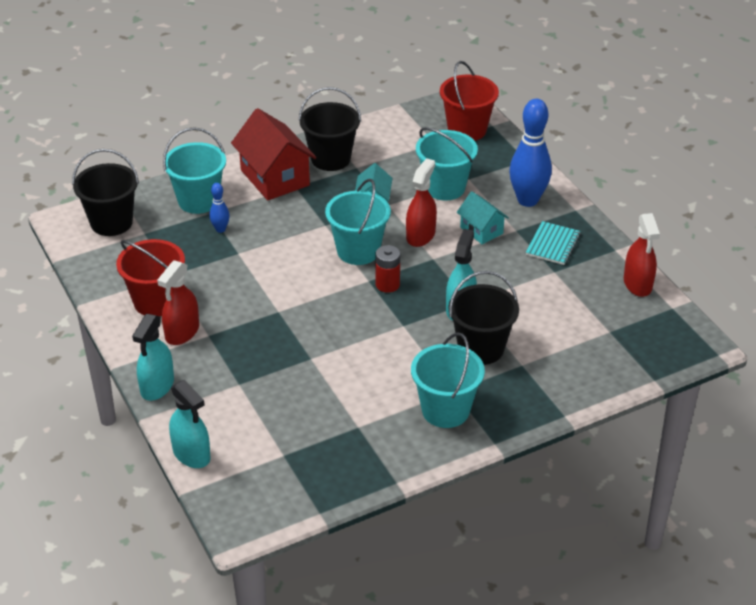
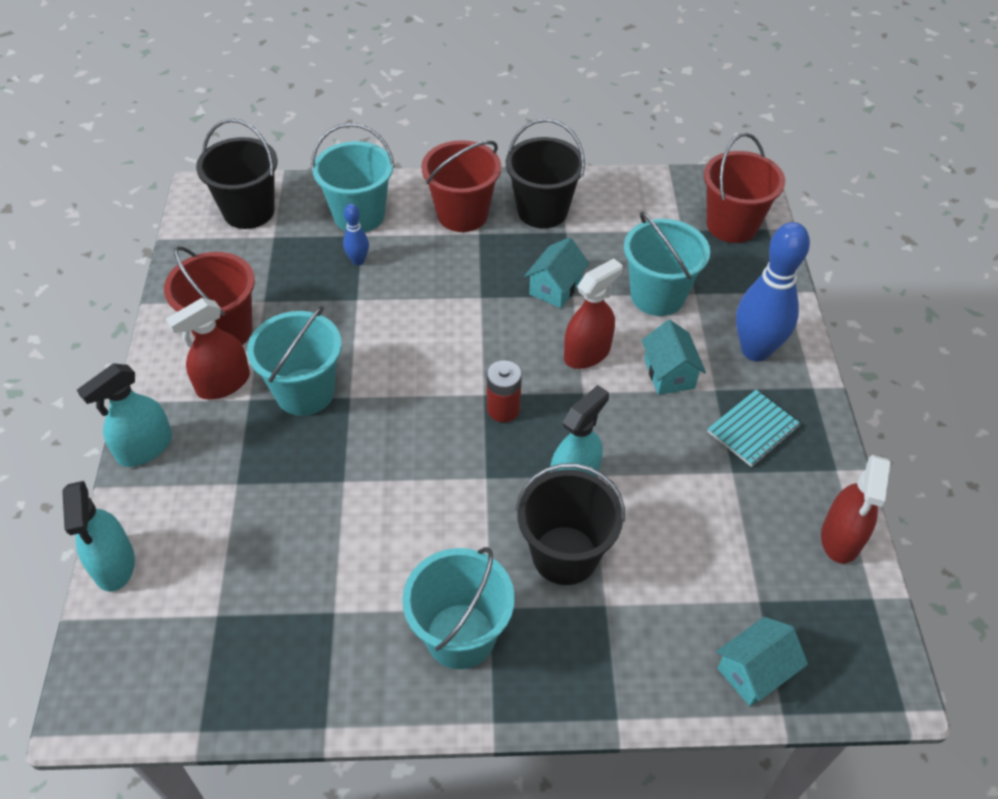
camera: 25 degrees right, 10 degrees up
(274, 178) = (462, 214): red house -> red bucket
(358, 251) = (497, 347): turquoise bucket -> turquoise bucket (305, 392)
(627, 366) = (754, 671): none -> turquoise house

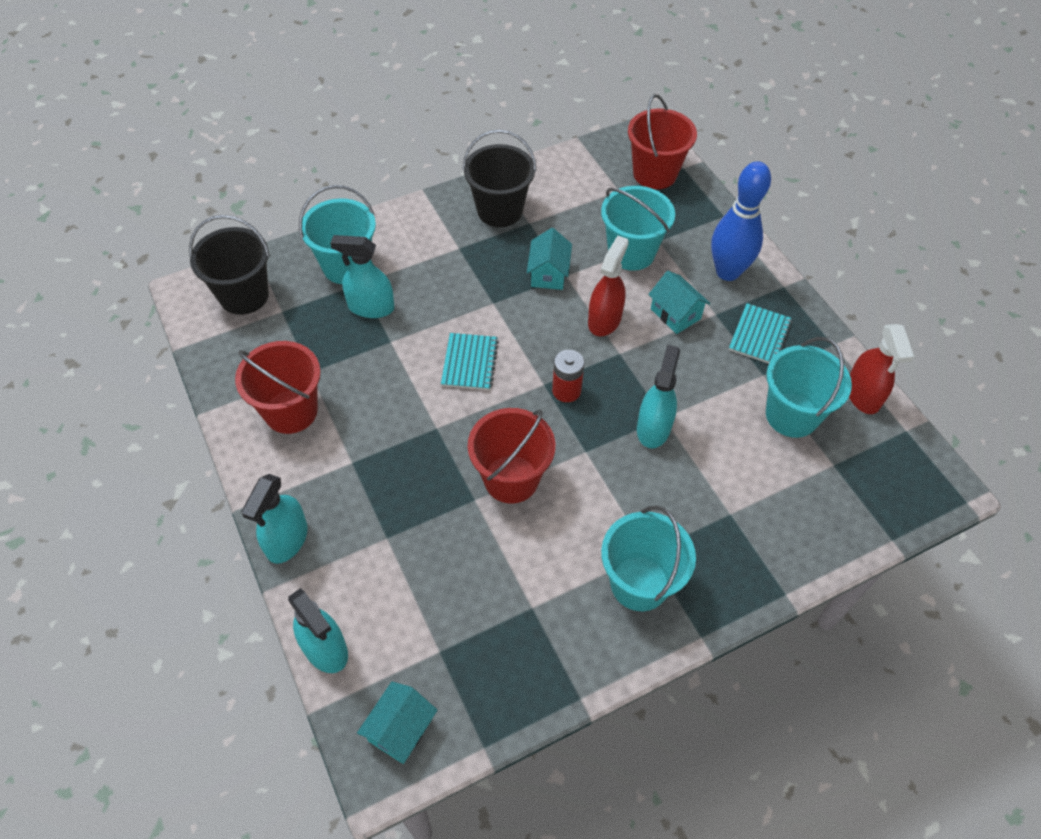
camera: 25 degrees left, 5 degrees up
(223, 383) = (320, 458): red spray bottle -> none
(305, 392) = (396, 438): turquoise bucket -> turquoise bucket (791, 415)
(358, 261) = (371, 307): blue bowling pin -> turquoise spray bottle
(421, 346) = (469, 363): none -> turquoise notebook
(462, 214) = (435, 236): red bucket -> red bucket (511, 479)
(565, 555) = (680, 488): black bucket -> none
(754, 671) = (858, 518): turquoise house -> turquoise house (400, 729)

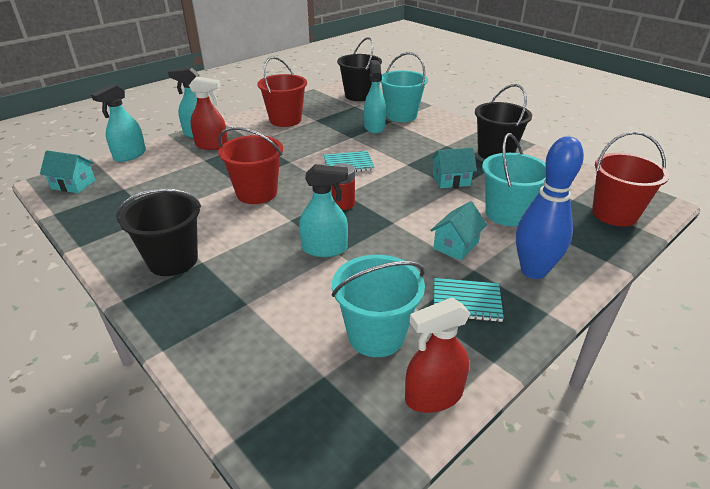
camera: 75 degrees right, 20 degrees down
(604, 320) = (423, 211): red spray bottle -> red spray bottle (212, 145)
(639, 583) = (173, 260): turquoise bucket -> black bucket

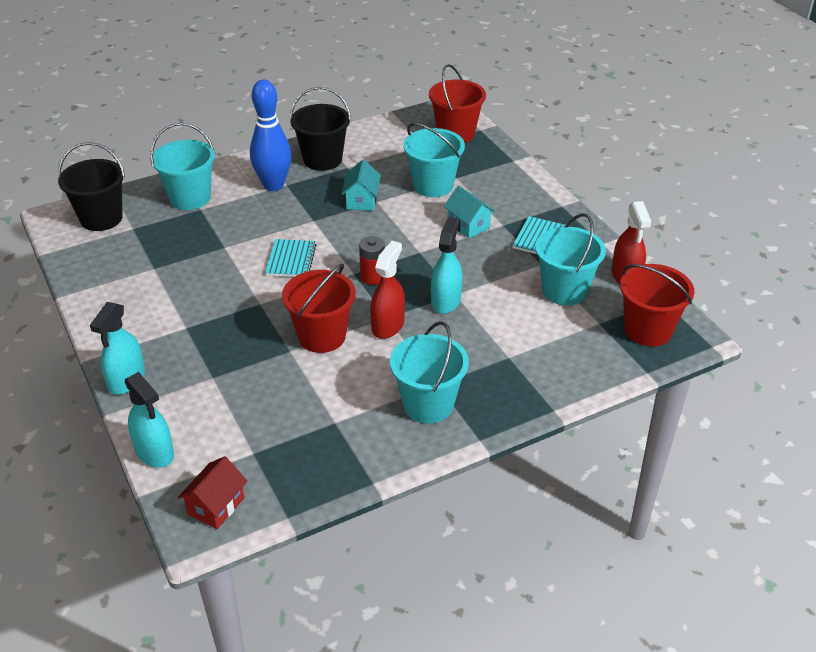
camera: 75 degrees left, 5 degrees up
(73, 184) = (216, 506): turquoise house -> red house
(173, 260) = (428, 404): black bucket -> turquoise bucket
(212, 145) = (173, 368): red spray bottle -> red spray bottle (388, 325)
(285, 120) = (136, 294): red bucket -> red bucket (647, 330)
(374, 127) = (209, 224): turquoise spray bottle -> none
(533, 271) = (514, 197): blue bowling pin -> blue bowling pin (273, 185)

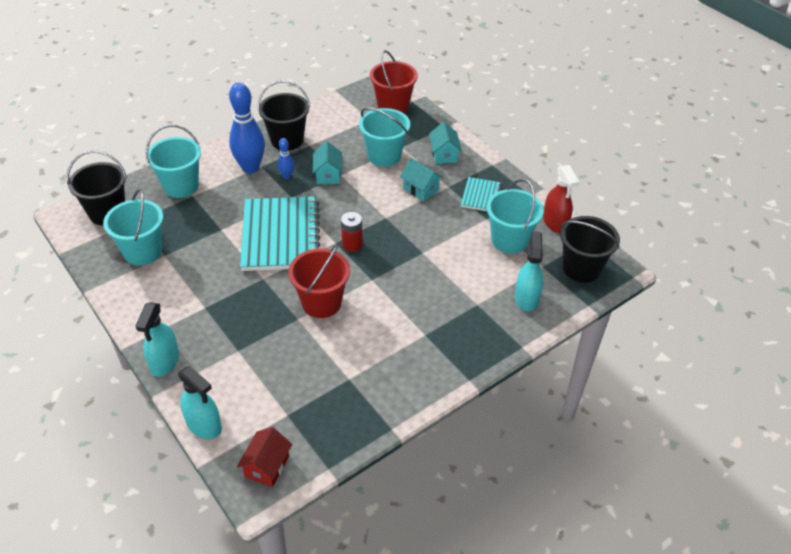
camera: 10 degrees left, 5 degrees up
(291, 260) = (280, 235): turquoise notebook -> turquoise notebook, size x2.11
(313, 197) = (287, 176): none -> blue bowling pin
(388, 325) = (374, 287): red spray bottle -> none
(428, 404) = (421, 354): turquoise bucket -> turquoise bucket (143, 252)
(445, 301) = (416, 259): turquoise spray bottle -> turquoise spray bottle (526, 298)
(505, 190) = (444, 154): none -> turquoise house
(647, 330) = (581, 268): red bucket -> black bucket

